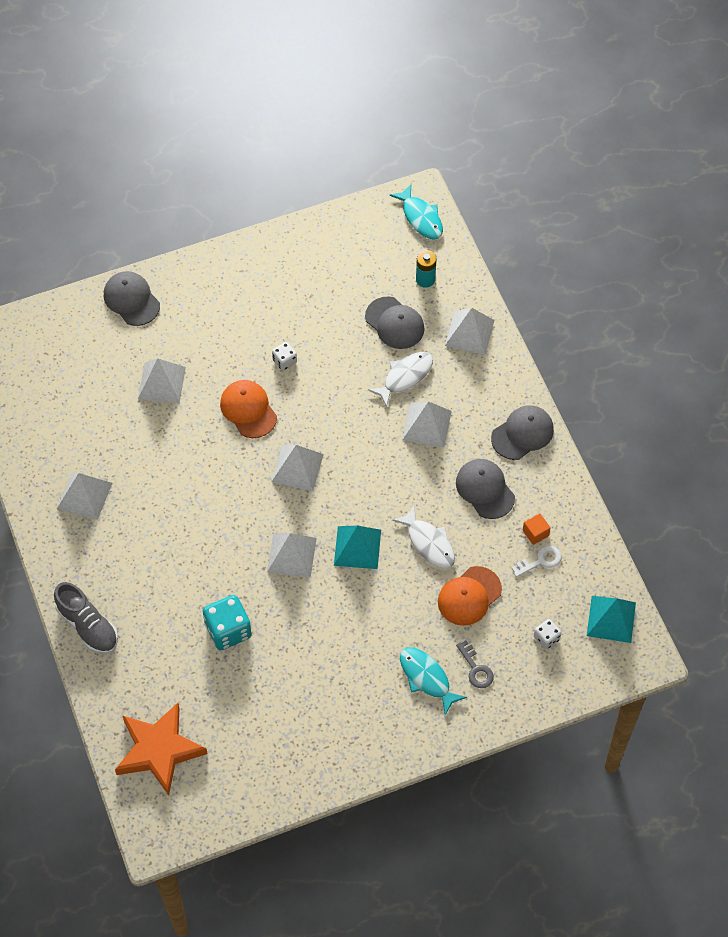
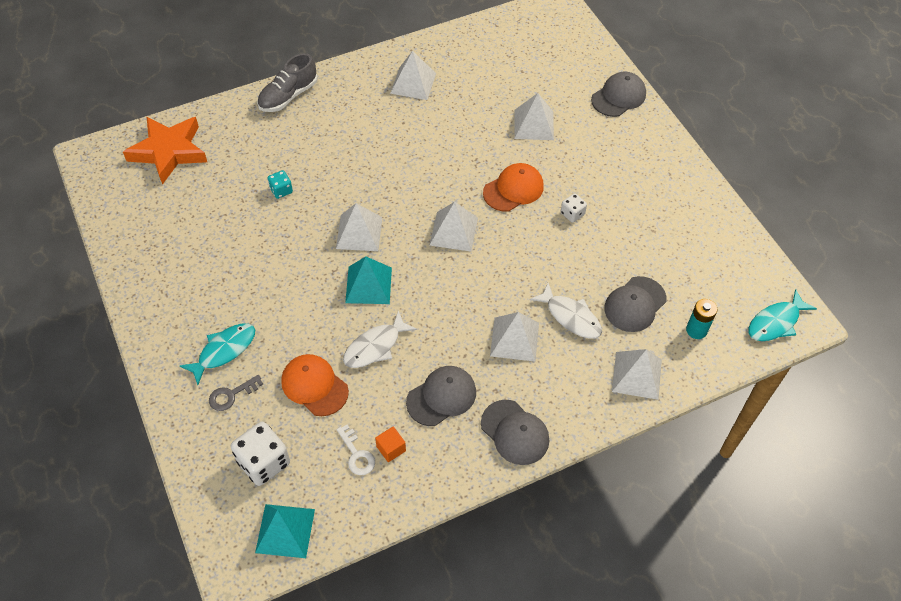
camera: 85 degrees right, 5 degrees down
(228, 630) = (281, 190): turquoise dice -> turquoise dice, size x0.54
(546, 638) = (263, 462): white dice -> white dice, size x1.87

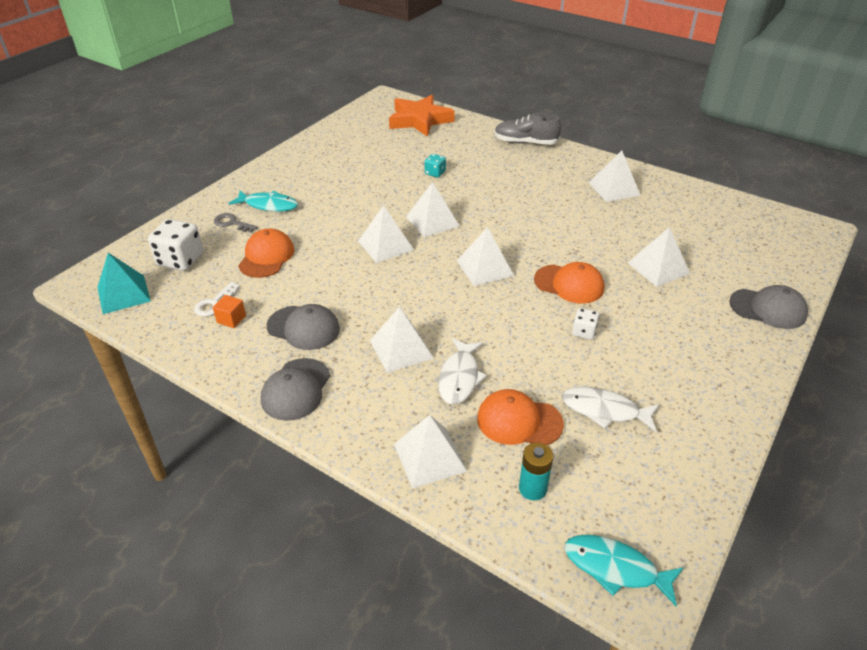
camera: 60 degrees right, 15 degrees down
(368, 285) = (385, 245): turquoise pyramid -> white pyramid
(375, 346) = (327, 272): white fish -> white fish (604, 410)
(635, 304) = (519, 421): grey cap -> orange cap

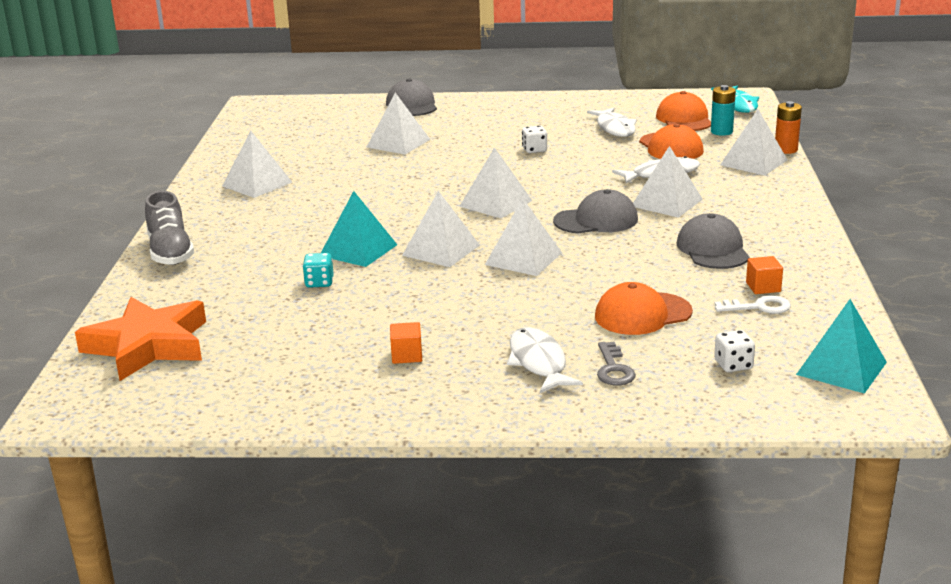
camera: 120 degrees left, 15 degrees down
(180, 260) = (733, 365): white dice -> white dice, size x0.54
(268, 205) = (538, 362): turquoise fish -> white fish
(296, 389) = (784, 224): grey cap -> grey cap (596, 220)
(325, 174) = (406, 355): none -> orange cube
(438, 507) = (786, 150): none -> orange battery
(464, 195) = (358, 250): none -> turquoise pyramid
(569, 284) = (472, 167): orange cap -> orange cap (684, 119)

